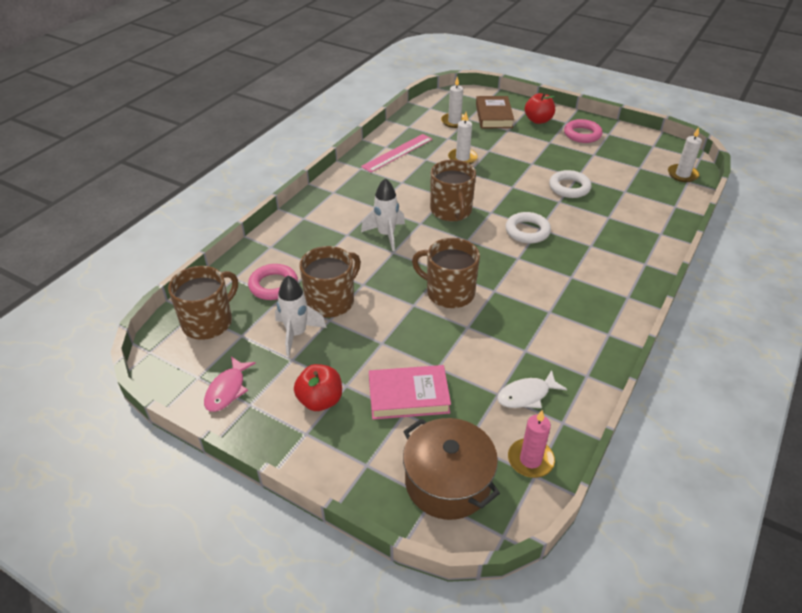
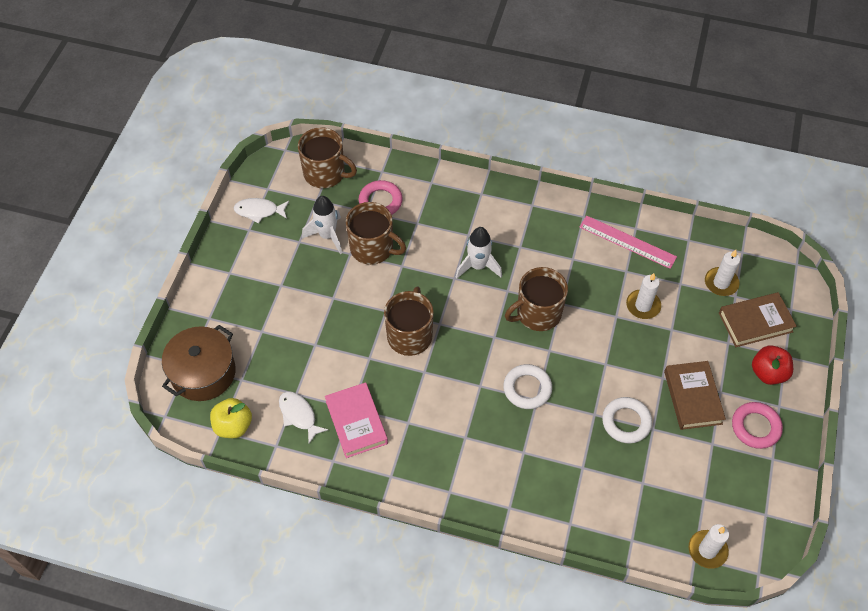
camera: 75 degrees right, 15 degrees up
(227, 390) = (259, 211): pink fish -> white fish
(320, 400) = (262, 272): red apple -> none
(408, 396) = (279, 330): pink book -> pink book (356, 422)
(530, 460) = (233, 426): pink candle -> yellow apple
(552, 154) = (692, 397): none -> brown book

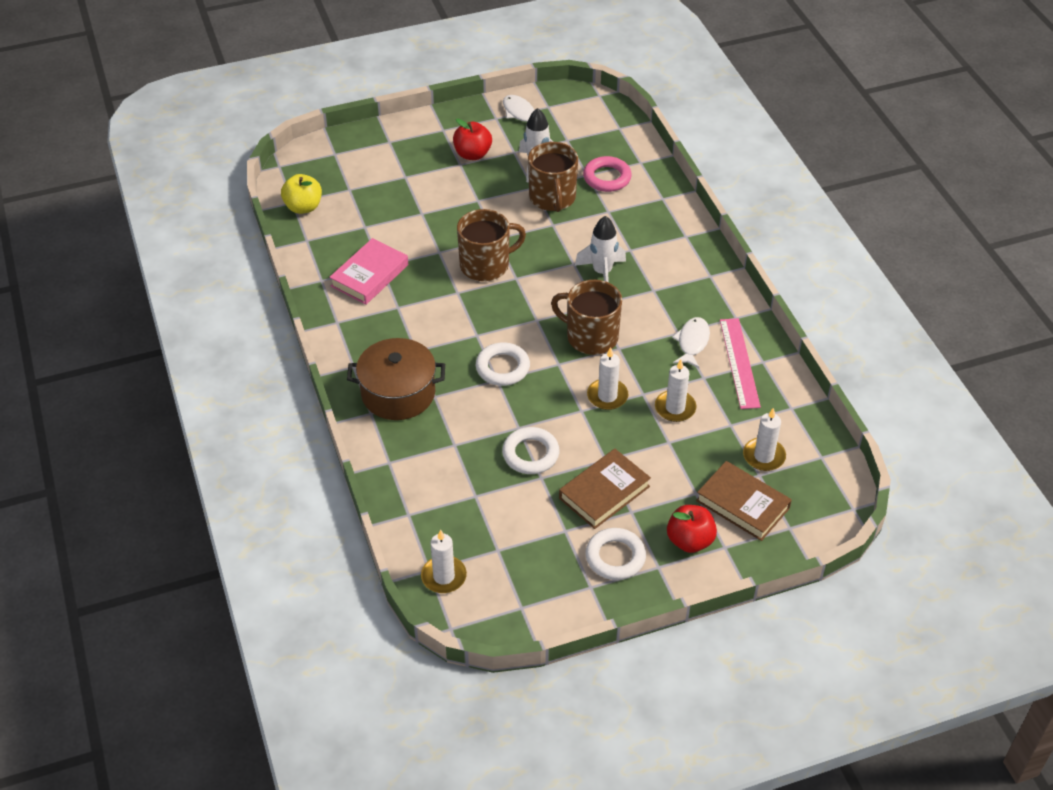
camera: 55 degrees right, 10 degrees down
(203, 373) = (336, 165): brown pot -> brown pot (398, 393)
(277, 270) = (472, 154): none -> red apple
(299, 415) = (346, 238): white fish -> white fish (692, 342)
(325, 173) = (600, 131): brown mug -> none
(603, 339) = (607, 396): none -> white candle
(755, 427) = (615, 557): pink ring -> white ring

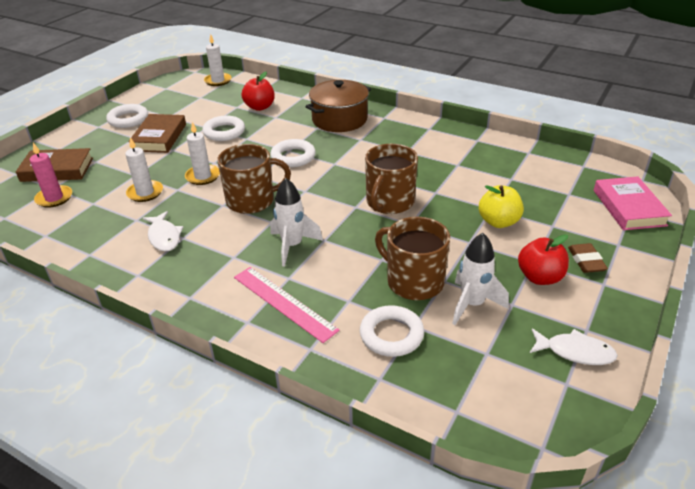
camera: 140 degrees right, 10 degrees down
(303, 207) = (570, 167): yellow apple -> yellow apple (498, 222)
(370, 275) = (454, 156): pink book -> pink book (629, 207)
(428, 145) = (586, 261): none -> brown eraser
(607, 178) = (391, 335): pink ring -> white ring
(690, 541) = (85, 142): red apple -> red apple (259, 107)
(739, 363) = (111, 243): pink ruler -> pink ruler (284, 303)
(764, 456) = (54, 198): white candle -> pink candle

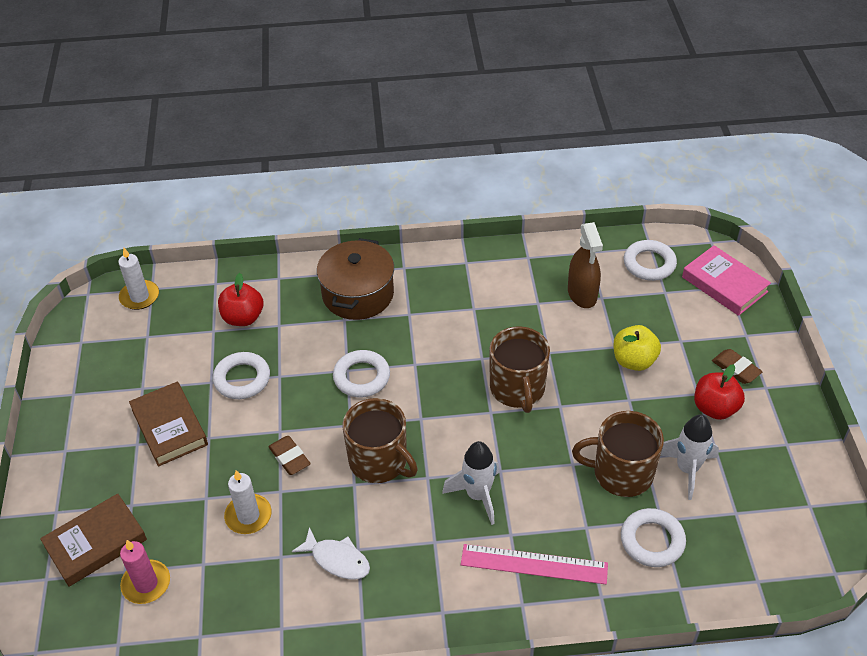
camera: 35 degrees left, 10 degrees up
(128, 119) = (93, 419): white ring -> white ring (649, 264)
(203, 176) = (289, 457): white candle -> brown eraser
(252, 201) = (379, 461): brown mug -> brown mug turned 90 degrees clockwise
(497, 172) = (582, 294): none -> brown spray bottle
(575, 352) = (794, 471): white fish -> none

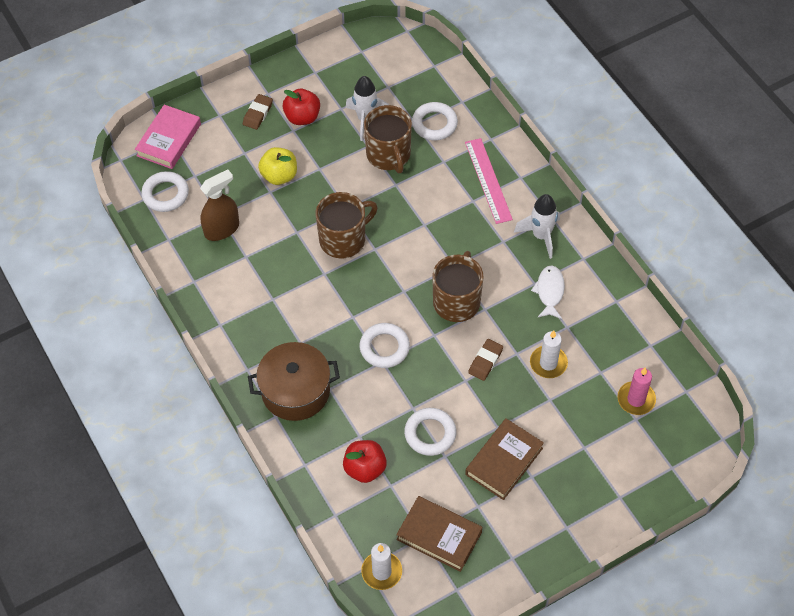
camera: 115 degrees left, 10 degrees up
(96, 543) = (627, 452): brown book -> brown book (439, 535)
(477, 495) = (452, 230): white rocket -> white rocket (541, 236)

